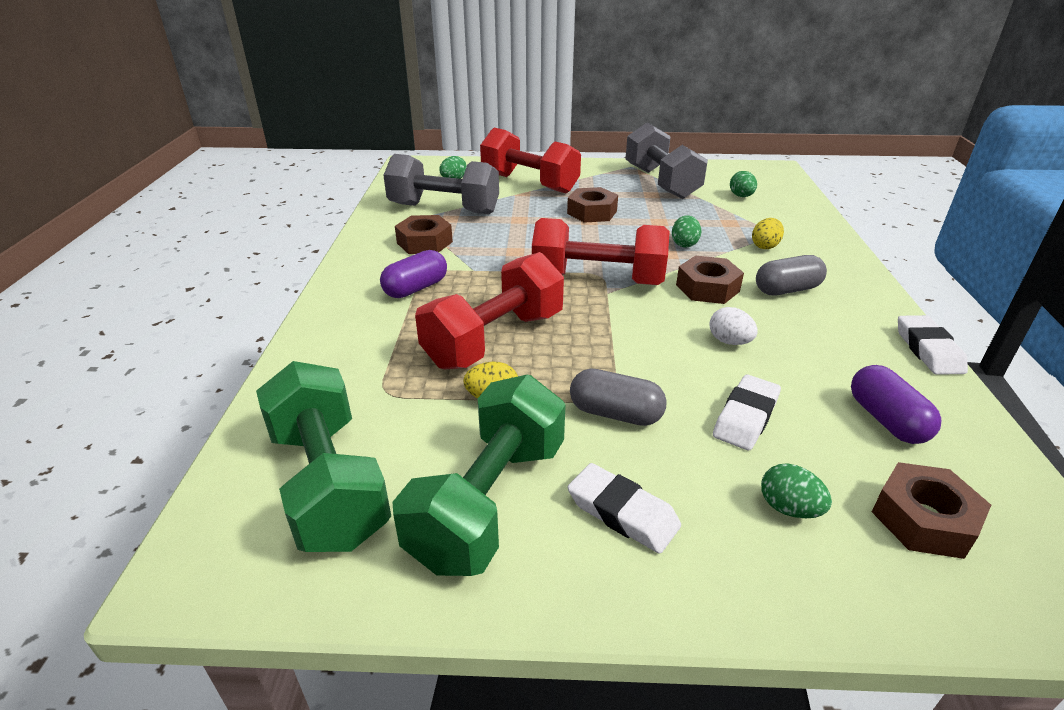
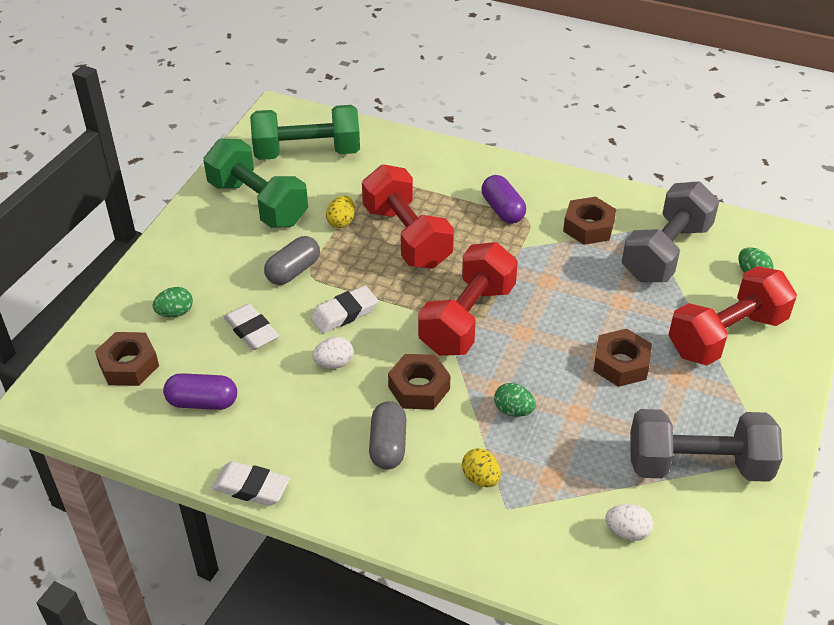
camera: 110 degrees right, 10 degrees up
(622, 513) = (218, 248): white eraser -> white eraser (344, 313)
(741, 196) = (627, 531): green egg -> white egg

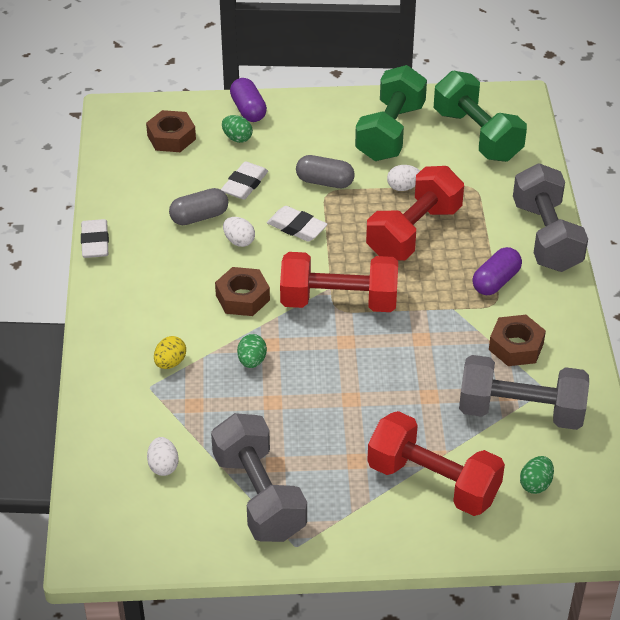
camera: 65 degrees right, 0 degrees up
(202, 402) = (158, 187): purple capsule -> purple capsule (248, 110)
(341, 222) = (403, 187): yellow egg -> white egg
(388, 445) = (173, 300): grey capsule -> grey capsule (199, 217)
(466, 161) = (546, 237): none -> grey dumbbell
(621, 364) = (348, 415): brown nut -> none

